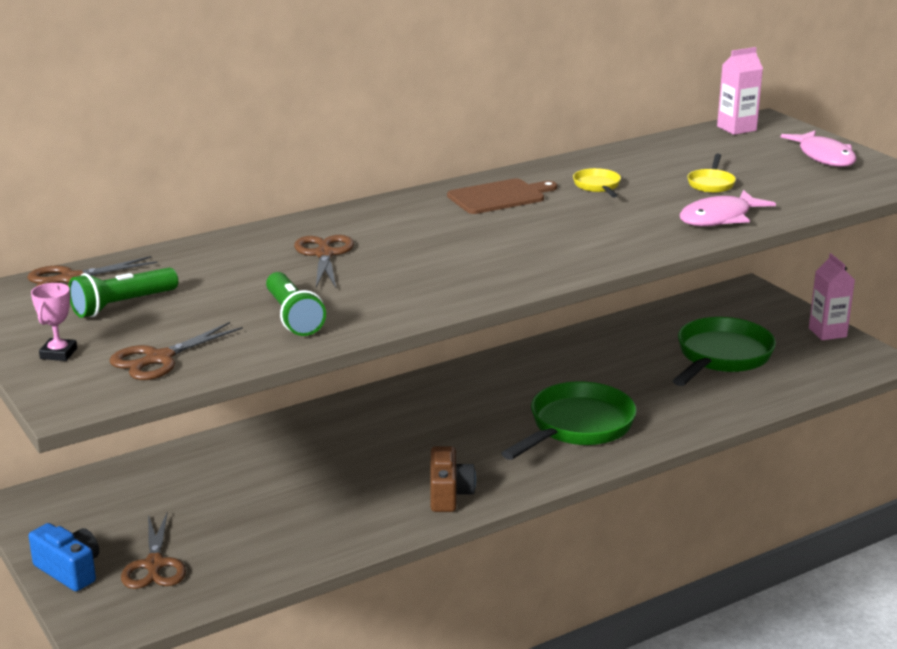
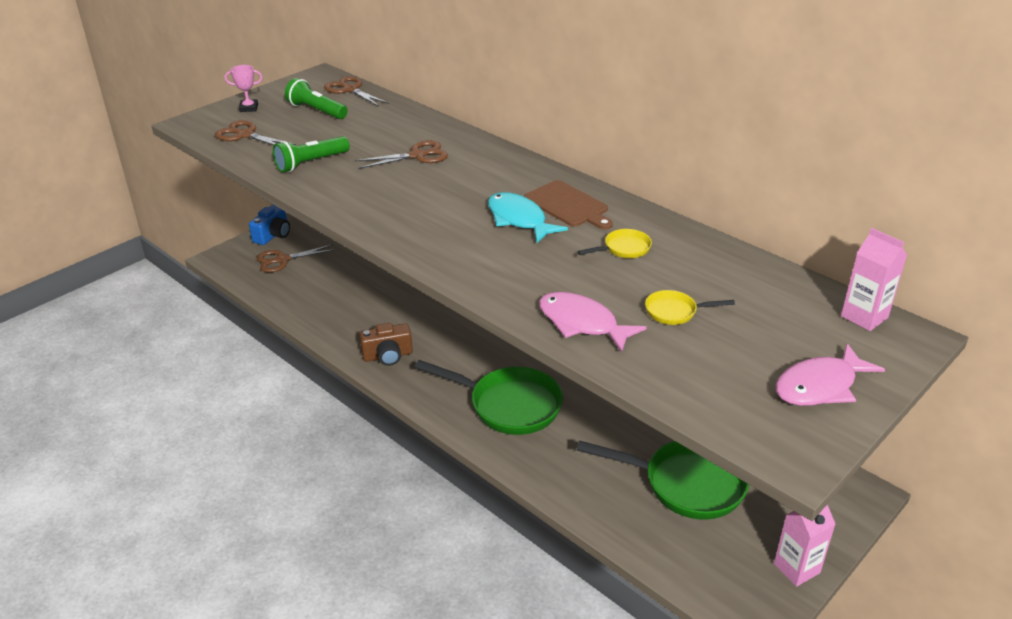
camera: 75 degrees right, 10 degrees up
(516, 220) = (519, 219): none -> turquoise fish

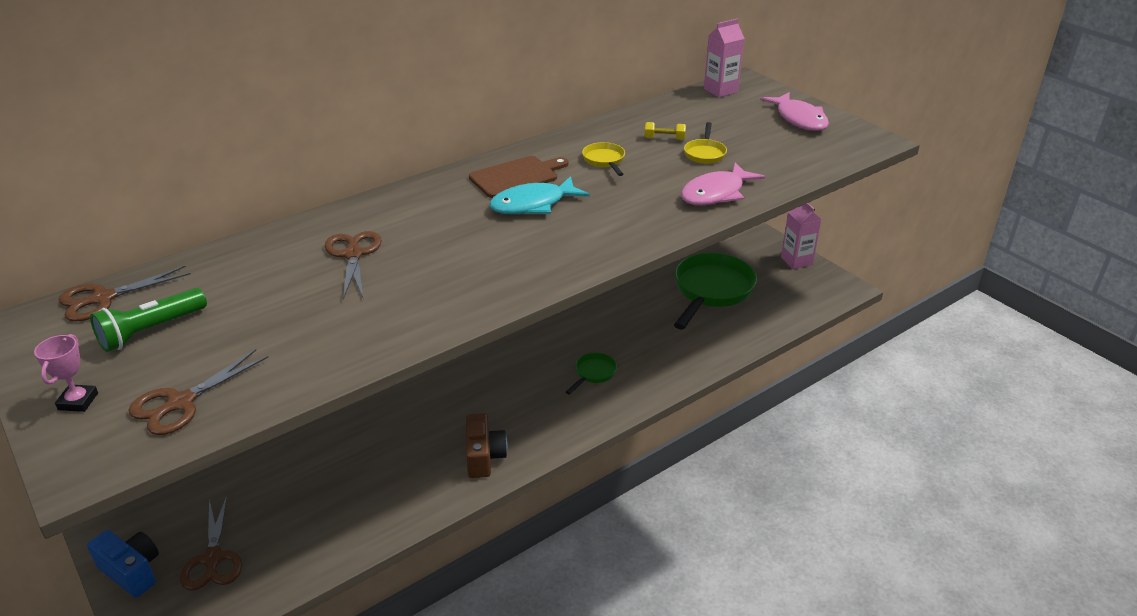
camera: 80 degrees left, 0 degrees up
(311, 163) = (320, 338): green flashlight -> none
(509, 405) = (593, 373): green pan -> green pan, size x0.46
(696, 282) = (664, 139): none -> yellow dumbbell

